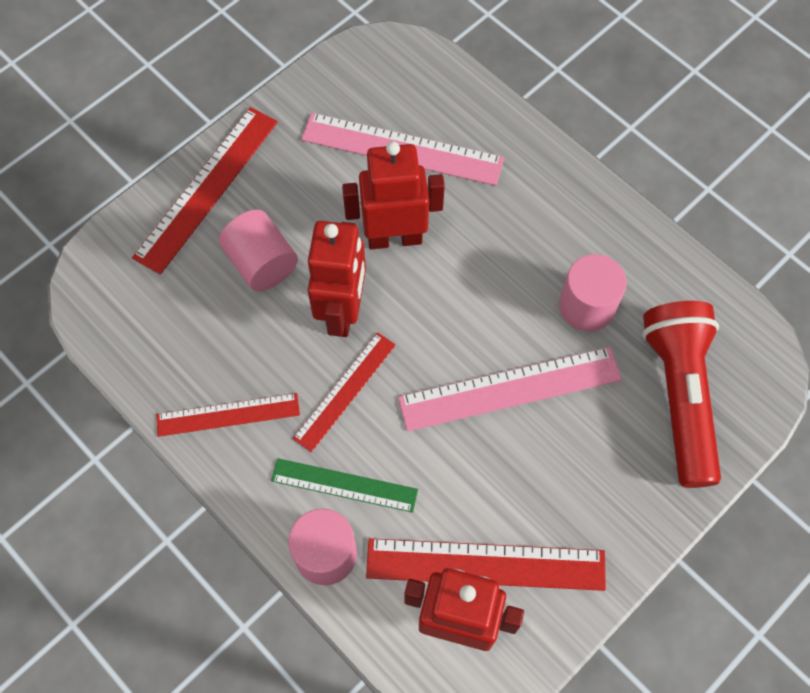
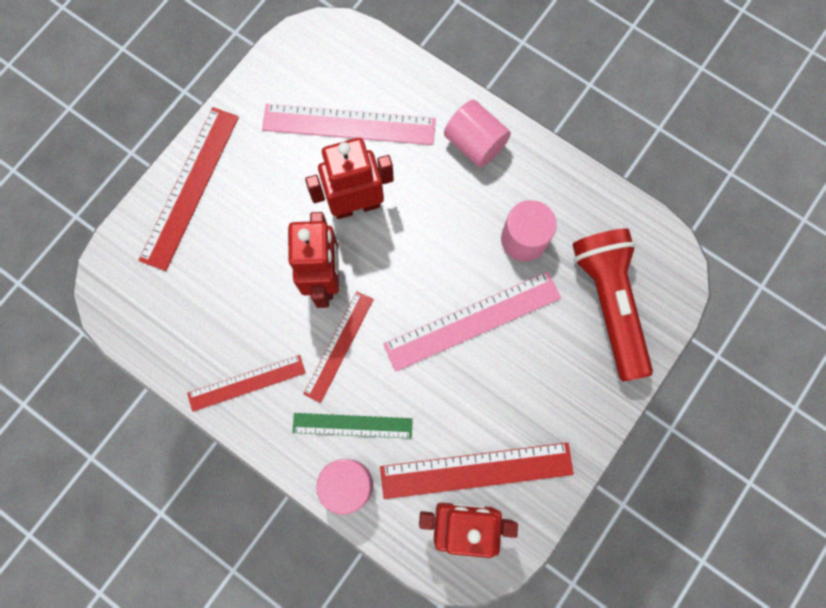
camera: 10 degrees left, 10 degrees up
(262, 263) = (249, 246): pink cylinder -> pink cylinder (475, 143)

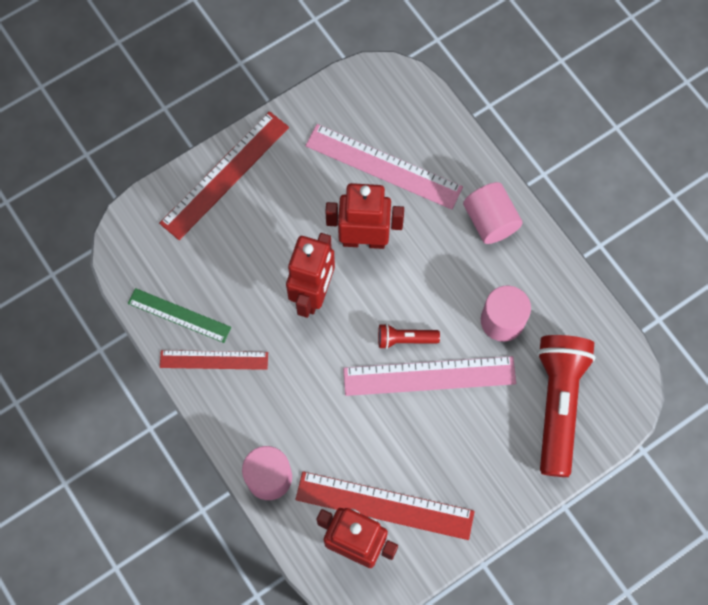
camera: 20 degrees right, 5 degrees down
(339, 346) = (304, 356): red ruler -> none
(352, 425) = (291, 428): green ruler -> green ruler (179, 315)
(434, 292) = (405, 339): none -> red flashlight

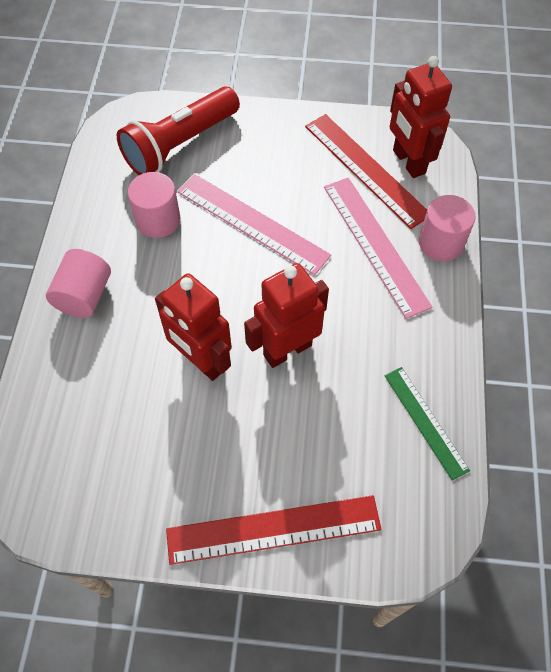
camera: 140 degrees left, 10 degrees down
(214, 360) = (421, 359): red ruler -> none
(383, 166) = (119, 413): pink ruler -> pink ruler (375, 245)
(405, 339) = (245, 260): red flashlight -> none

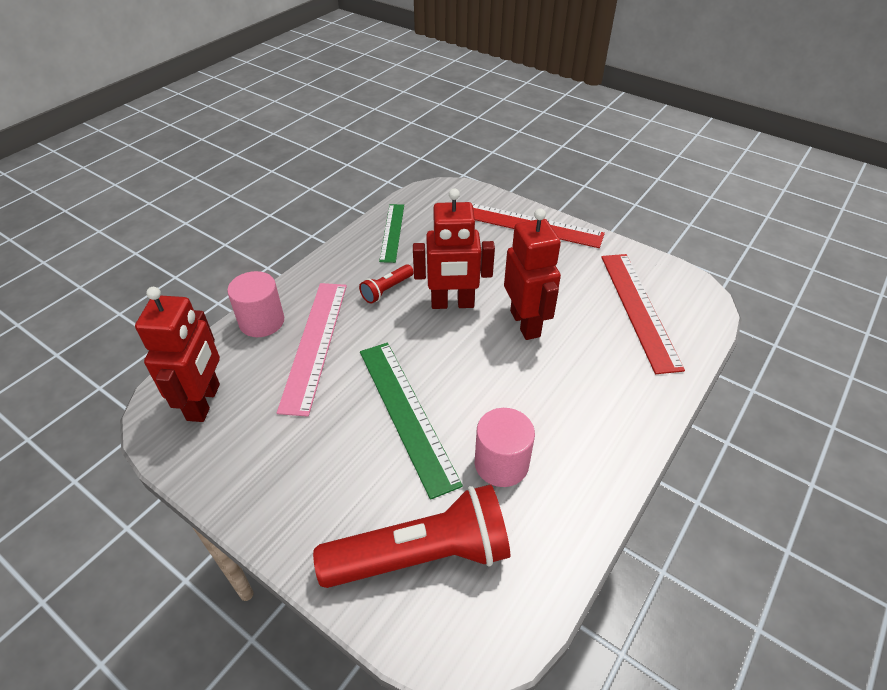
camera: 150 degrees left, 15 degrees down
(84, 296) = (612, 419): pink cylinder -> none
(252, 223) = (406, 413): pink ruler -> green ruler
(363, 334) = (386, 290): none -> red flashlight
(366, 169) = (251, 414): red ruler -> red ruler (639, 309)

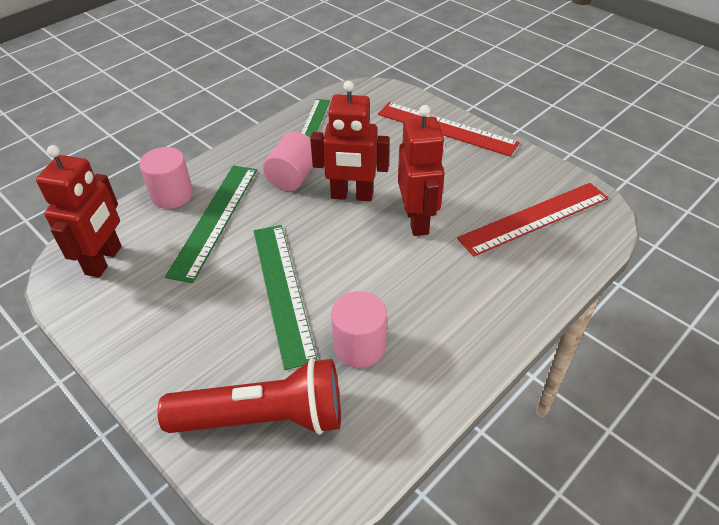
camera: 10 degrees right, 0 degrees up
(315, 344) = (214, 220): pink ruler -> green ruler
(386, 290) = (293, 177): red flashlight -> pink cylinder
(639, 309) = (534, 218): red ruler -> red ruler turned 60 degrees clockwise

